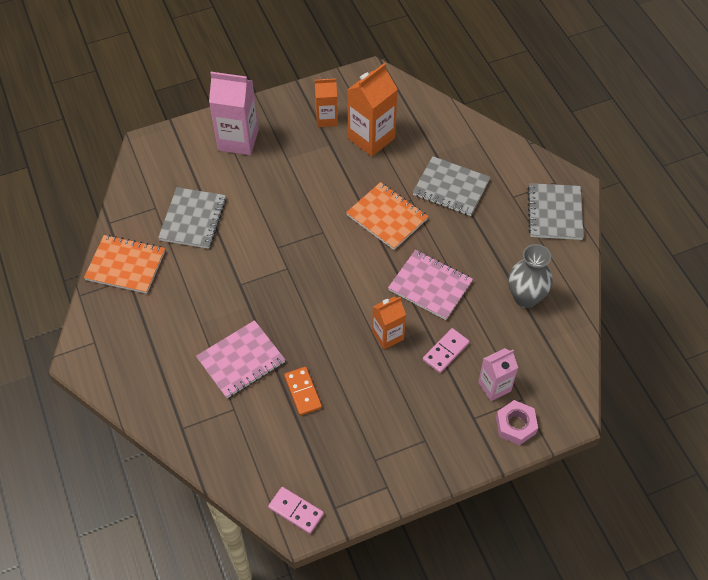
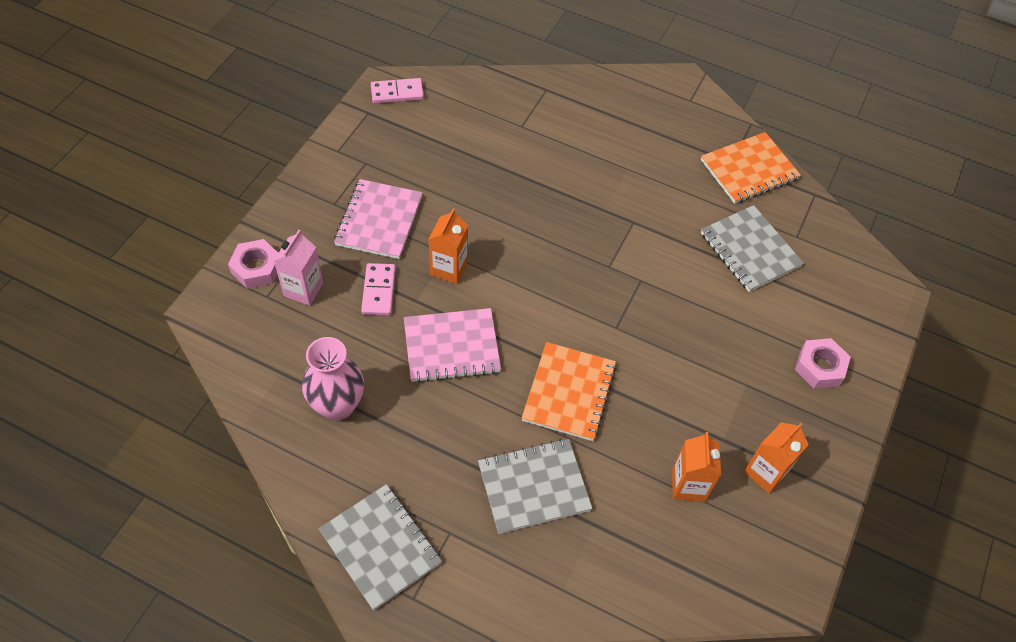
camera: 135 degrees right, 0 degrees up
(238, 140) = (819, 367): pink carton -> pink nut
(241, 360) = (557, 163): pink notebook -> pink notebook (379, 221)
(303, 392) = (478, 173): orange domino -> none
(371, 138) = (688, 485): orange carton -> orange carton, size x0.62
(387, 217) = (568, 392): orange notebook -> orange notebook turned 75 degrees counterclockwise
(525, 297) = (338, 405): grey vase -> pink vase

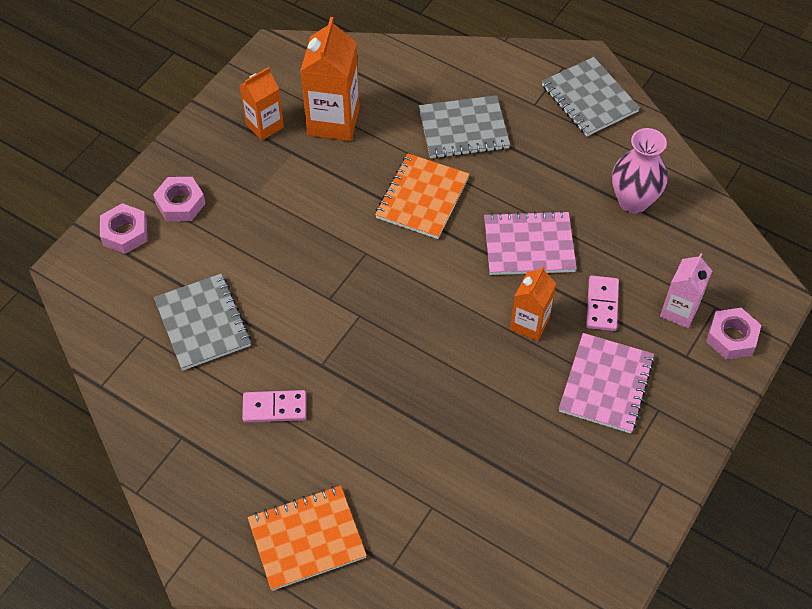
camera: 170 degrees left, 0 degrees up
(397, 93) = (592, 572): pink domino -> pink domino (274, 408)
(688, 485) = (333, 121): orange carton -> orange carton, size x1.63
(749, 170) = (165, 424): orange notebook -> orange notebook (307, 539)
(860, 331) = (125, 233): none -> pink nut

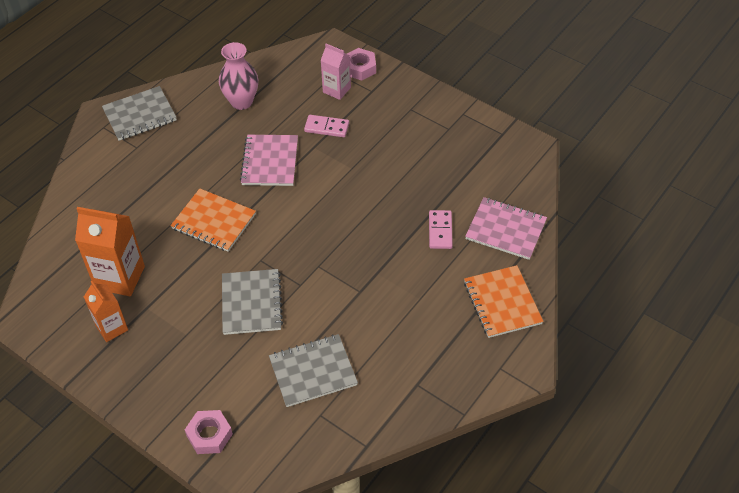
camera: 85 degrees left, 5 degrees down
(180, 203) = (185, 391): pink nut -> none
(274, 408) = (395, 322): pink domino -> pink domino (440, 231)
(463, 129) = (150, 192): grey notebook -> grey notebook (251, 303)
(529, 324) = (337, 167): orange carton -> none
(606, 384) = (390, 132): pink notebook -> pink notebook (505, 230)

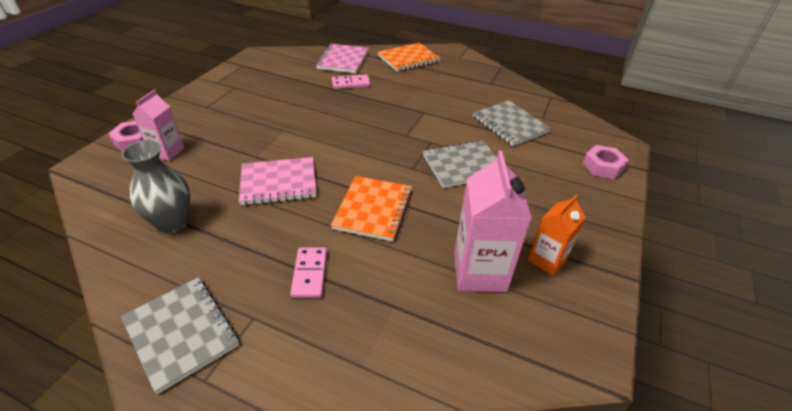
camera: 105 degrees left, 10 degrees down
(120, 277) = (479, 272): orange carton -> pink carton
(241, 102) = (172, 223): pink vase -> grey vase
(326, 127) = (227, 151): pink domino -> pink domino (309, 274)

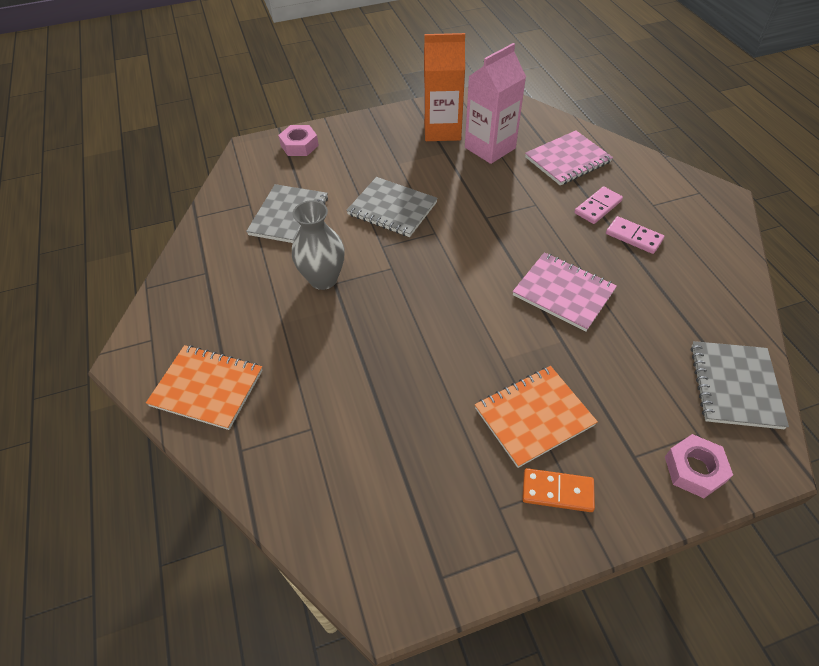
camera: 130 degrees left, 10 degrees up
(167, 152) = (658, 416): pink carton -> none
(172, 223) = (684, 310): grey vase -> grey vase (323, 279)
(181, 333) = (705, 222): grey notebook -> grey notebook (735, 386)
(210, 102) = (557, 491): none -> orange domino
(343, 60) = (286, 458): pink notebook -> pink notebook (567, 160)
(351, 83) = (344, 390): pink domino -> pink domino (633, 237)
(373, 209) = (508, 220): orange notebook -> orange notebook (534, 417)
(547, 260) = (442, 130): orange carton -> orange carton, size x1.63

